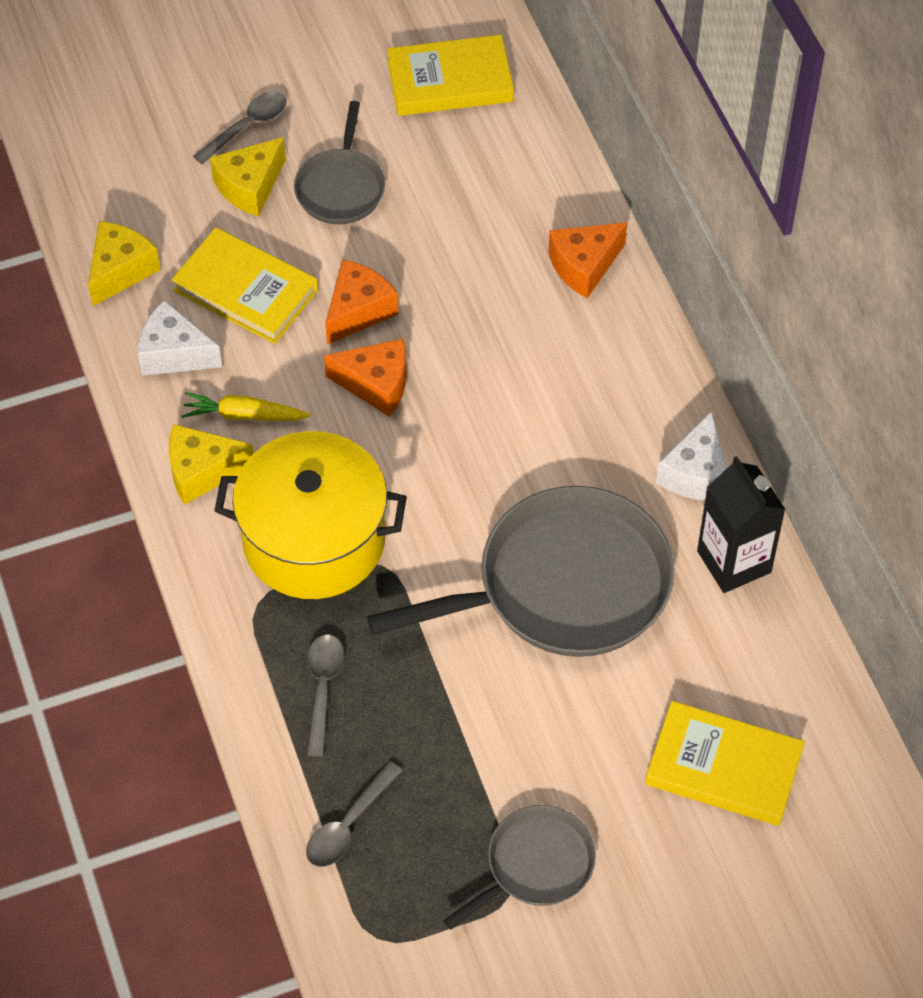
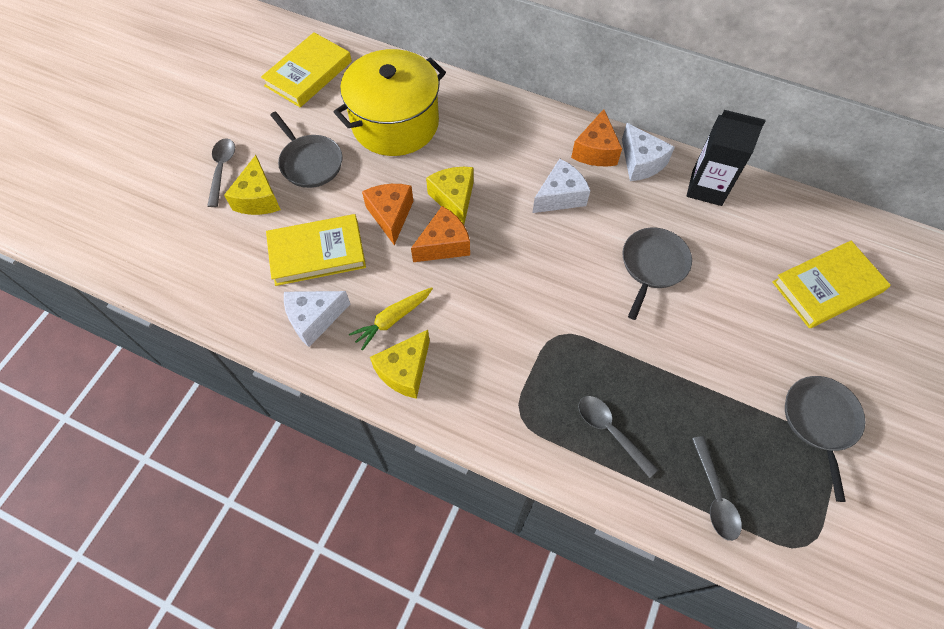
camera: 45 degrees left, 5 degrees up
(120, 270) = (230, 299): yellow cheese -> yellow cheese (454, 199)
(314, 540) = (508, 353): yellow pot -> yellow pot (395, 123)
(557, 435) = (560, 196): none -> white cheese
(564, 585) = (653, 265): grey pan -> grey pan, size x0.53
(584, 266) = (475, 110): orange cheese -> orange cheese (595, 151)

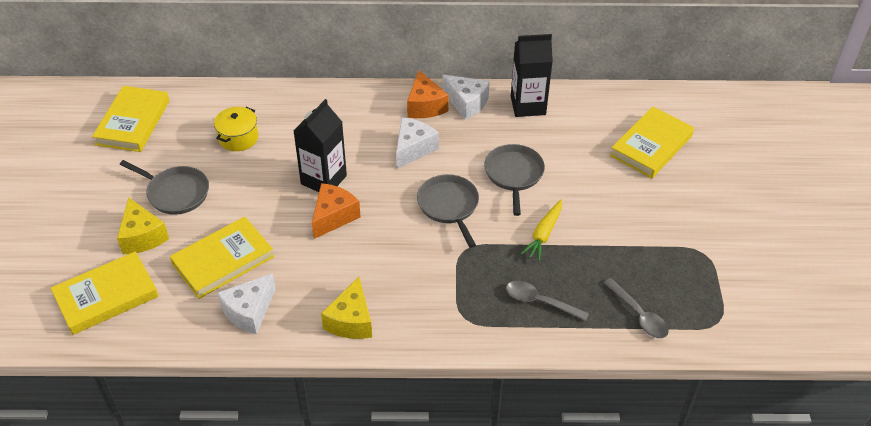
camera: 25 degrees left, 15 degrees down
(197, 250) = (106, 296): none -> yellow book
(222, 170) = (93, 225): grey spoon -> none
(390, 215) = (274, 210): orange cheese -> none
(392, 319) = (319, 287): yellow carrot -> yellow carrot (543, 234)
(395, 123) = (238, 138): yellow pot -> yellow pot, size x0.47
(454, 199) = (323, 180): yellow cheese -> black carton
(820, 421) = (689, 237): grey pan -> grey pan (449, 206)

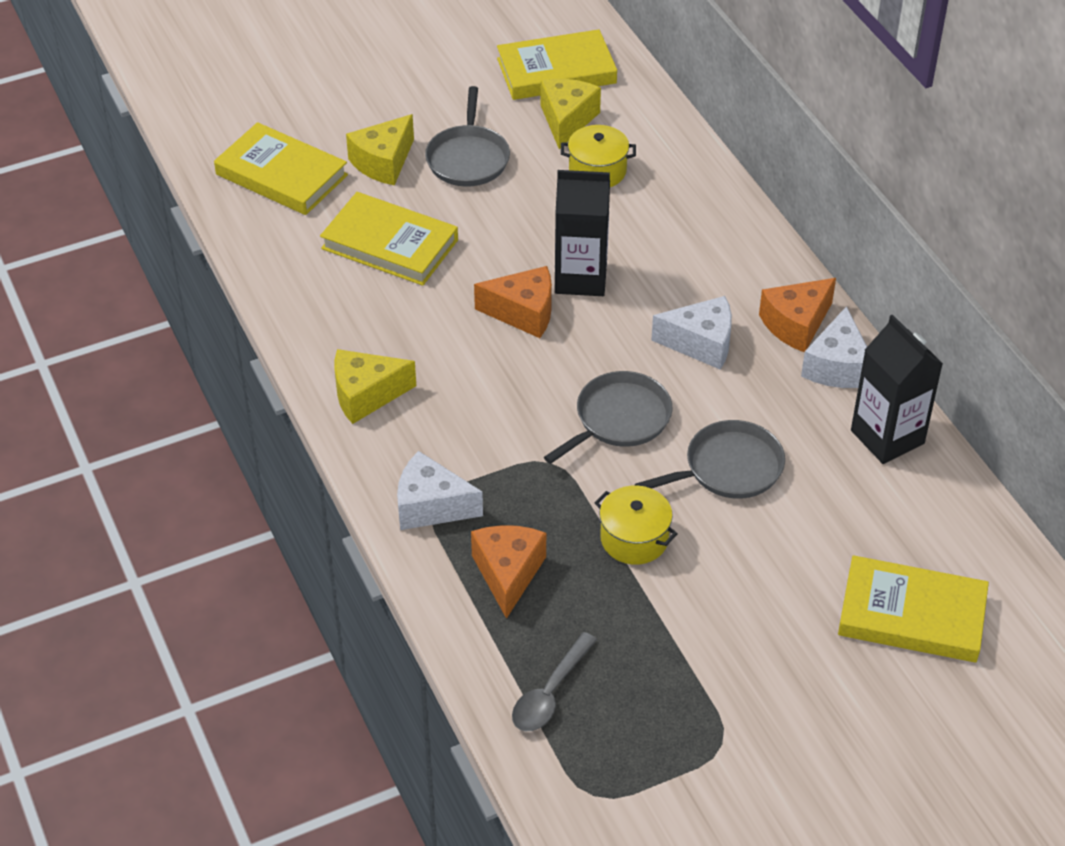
camera: 65 degrees right, 0 degrees up
(182, 134) = (567, 120): none -> yellow cheese
(249, 311) = (328, 299): white cheese -> white cheese (431, 506)
(540, 302) = (508, 573): grey spoon -> orange cheese
(543, 234) = (634, 538): yellow carrot -> yellow pot

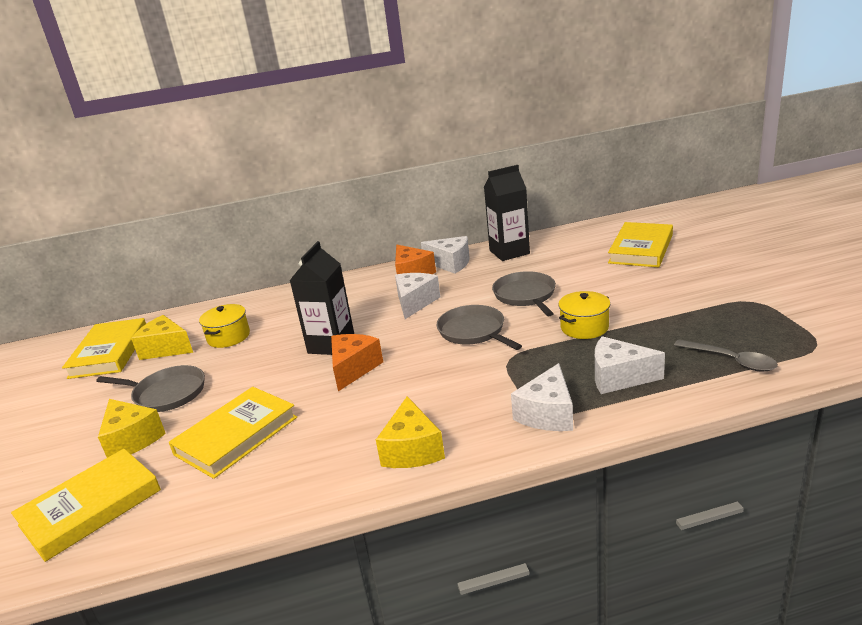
camera: 75 degrees left, 20 degrees down
(508, 573) = (619, 377): orange cheese -> white cheese

